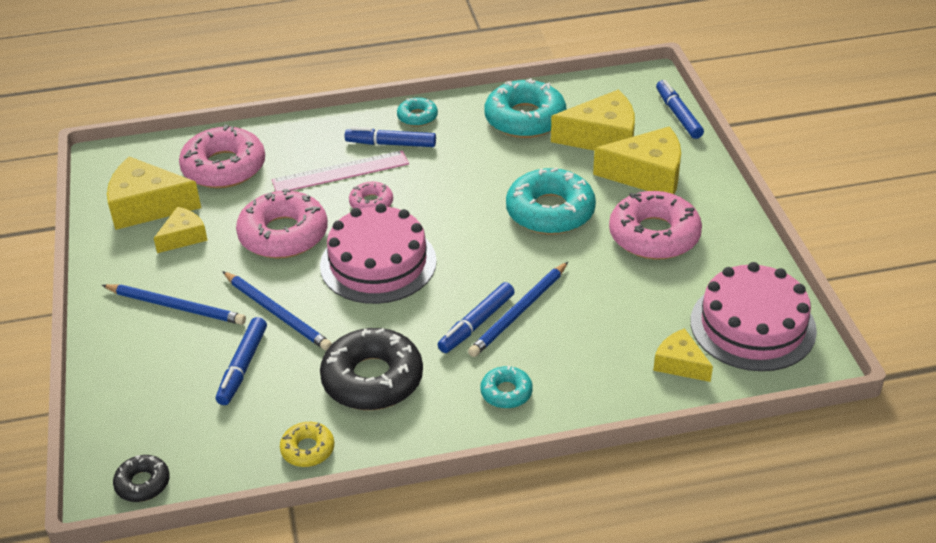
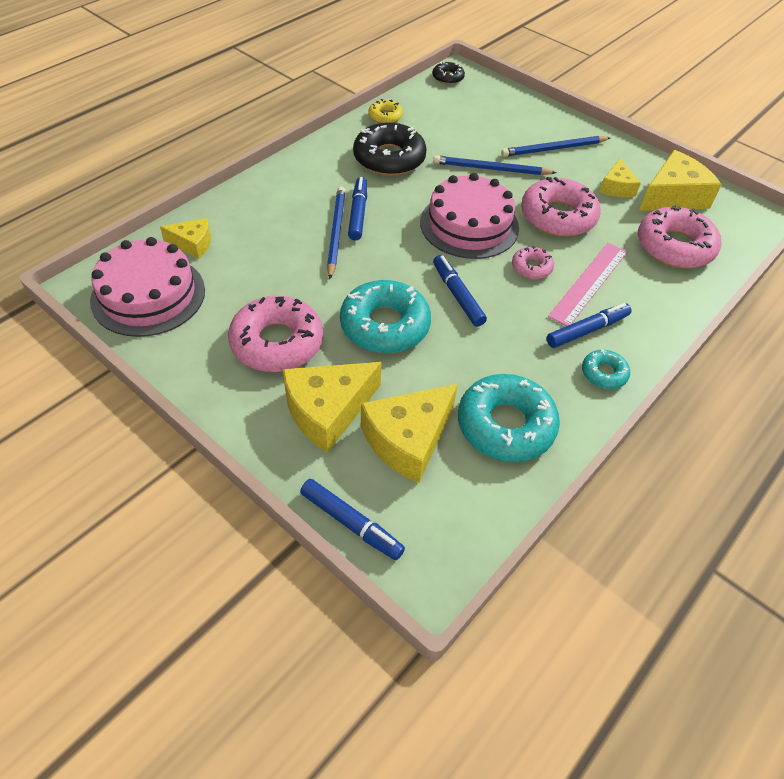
camera: 140 degrees right, 10 degrees up
(243, 366) = (471, 136): blue marker -> blue marker (457, 295)
(506, 392) = (300, 182): turquoise donut -> none

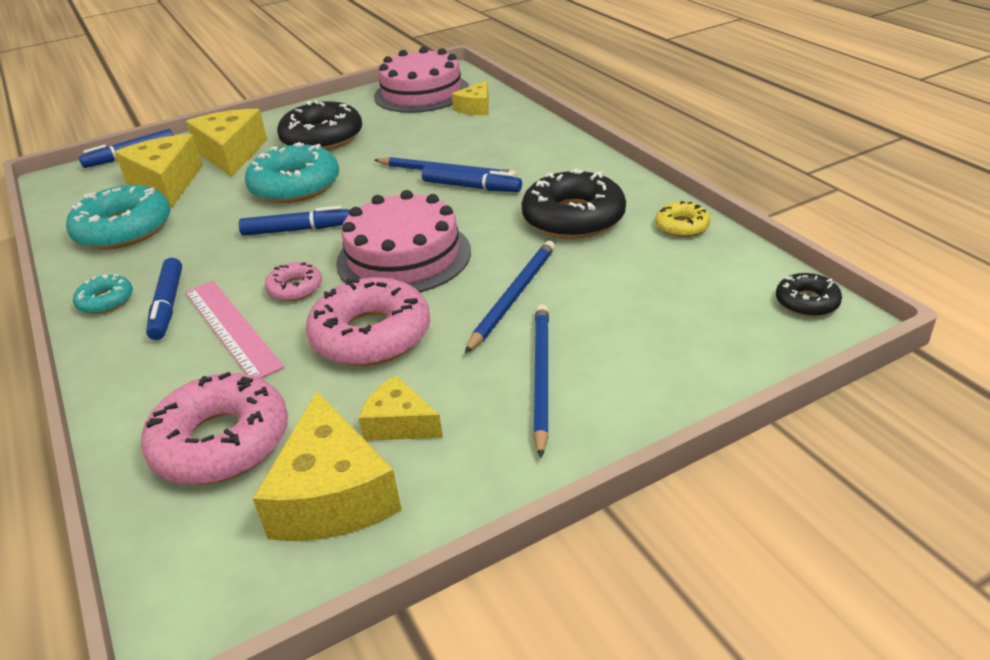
camera: 115 degrees right, 15 degrees down
(277, 342) = (322, 138): pink donut -> black donut

